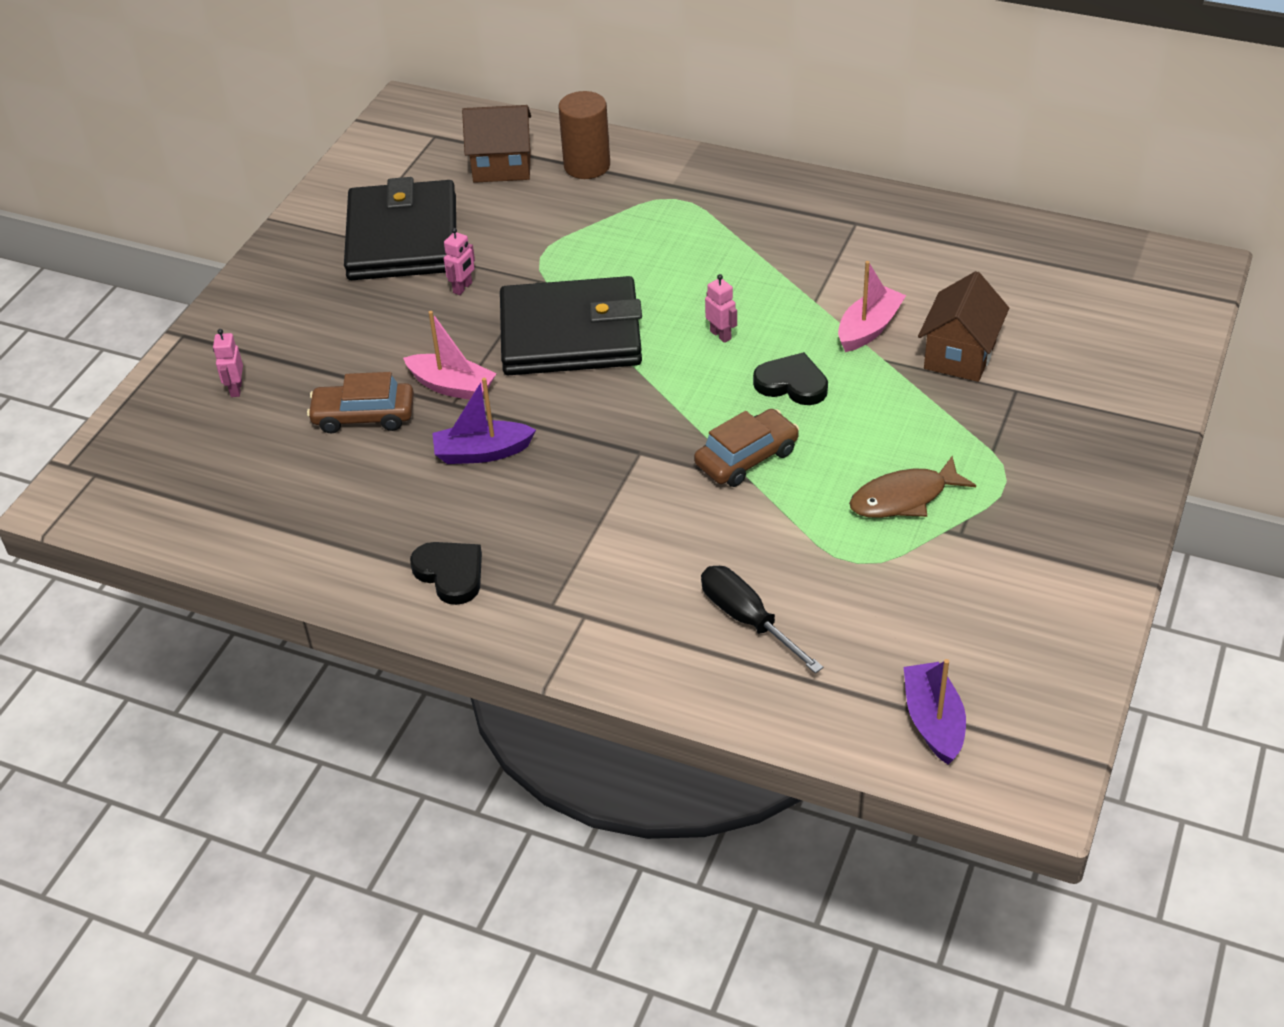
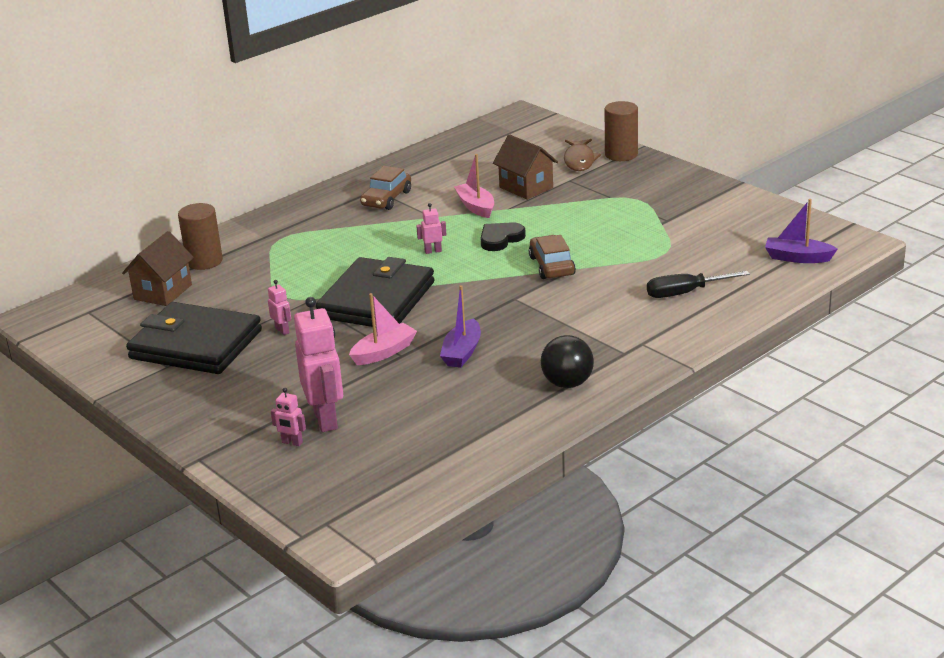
camera: 65 degrees left, 15 degrees down
(291, 396) = (326, 419): none -> pink robot
(364, 416) = (379, 392): brown car -> brown car (386, 199)
(450, 574) = (567, 383): black heart -> black ball
(904, 498) = (626, 228): brown fish -> brown fish (579, 160)
(1142, 416) = (621, 155): none -> brown cylinder

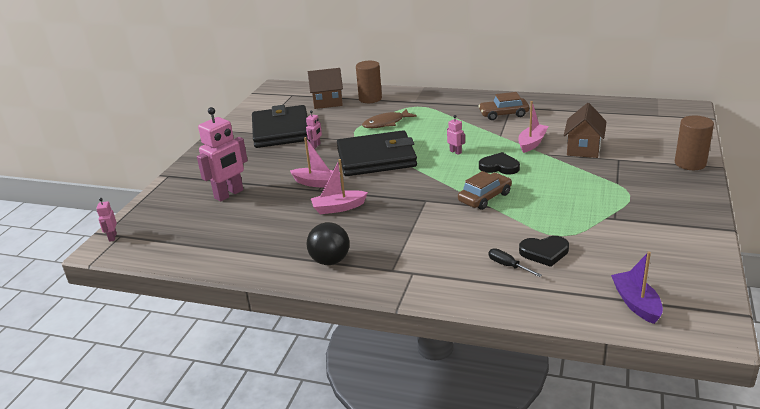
camera: 60 degrees right, 0 degrees up
(292, 442) = (198, 194): pink robot -> pink robot (112, 237)
(462, 352) = (338, 208): purple boat -> pink boat
(579, 160) = (654, 152): brown fish -> brown fish (386, 123)
(683, 269) = (544, 252): none -> black heart
(684, 293) = (507, 266): black screwdriver -> black screwdriver, size x0.63

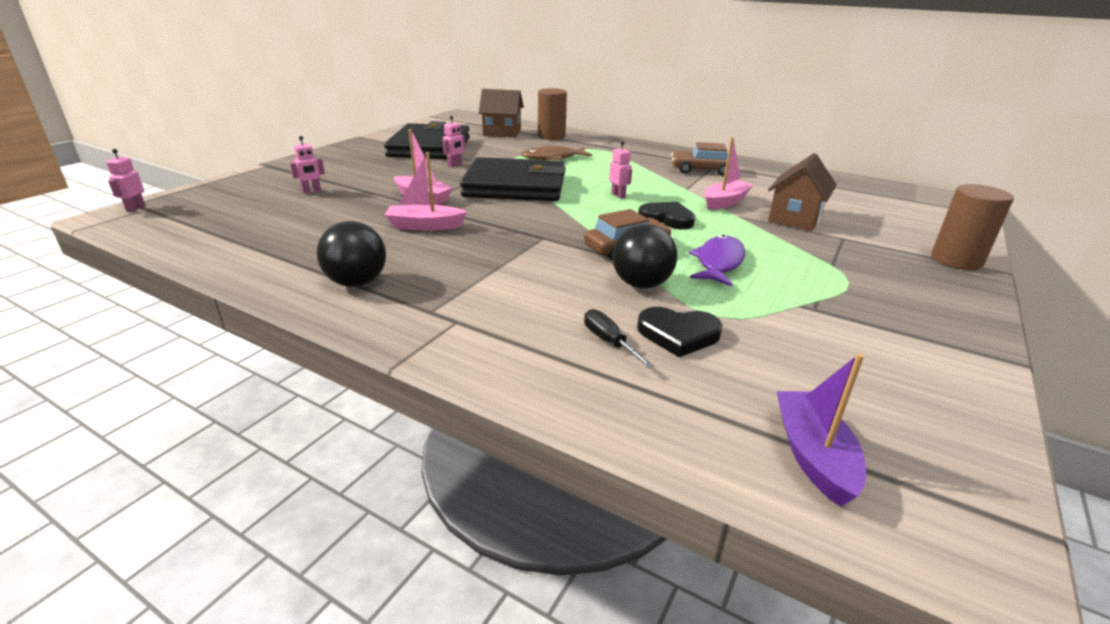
camera: 10 degrees right, 0 degrees up
(229, 194) = (312, 191): pink robot -> pink robot, size x0.45
(507, 223) = (641, 284): none -> black ball
(547, 196) = (719, 262): none -> purple fish

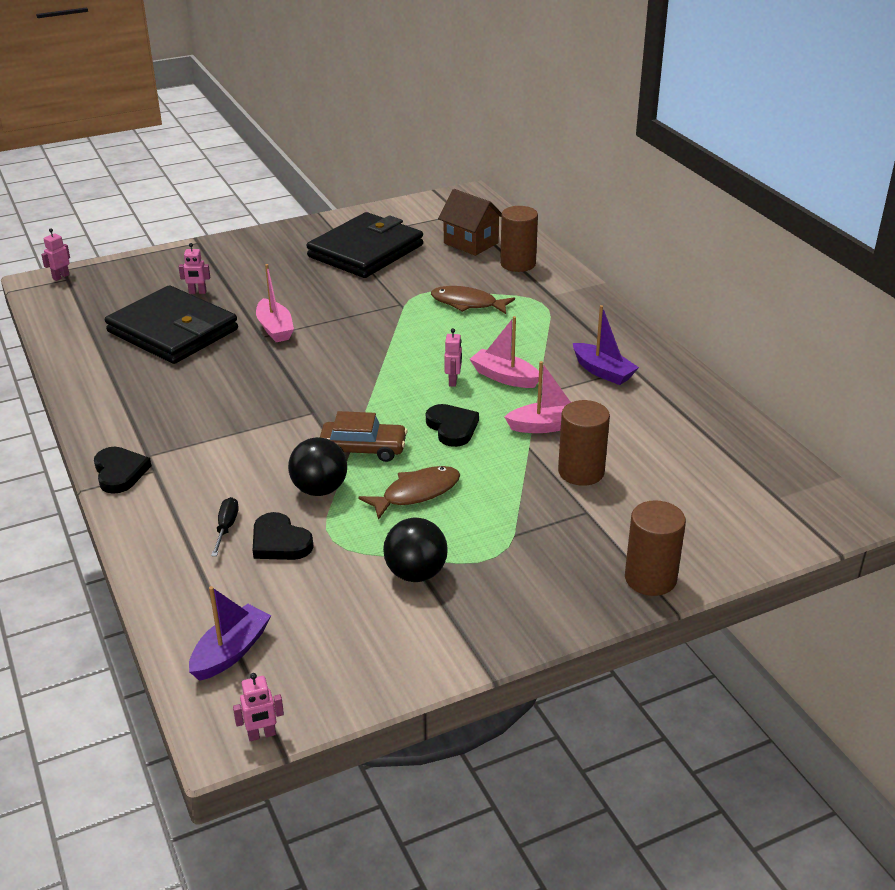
camera: 35 degrees right, 5 degrees up
(357, 283) = (130, 411): black ball -> black ball (416, 573)
(419, 335) = (120, 472): none -> black heart
(425, 226) = (237, 366): pink boat -> pink boat (504, 377)
(455, 165) = (356, 288): pink robot -> pink robot (262, 735)
(515, 186) = (373, 337): black wallet -> black wallet (173, 331)
(702, 170) = (603, 371): brown car -> purple boat
(719, 262) = (416, 493): purple fish -> brown fish
(794, 219) = (581, 472): brown house -> brown cylinder

